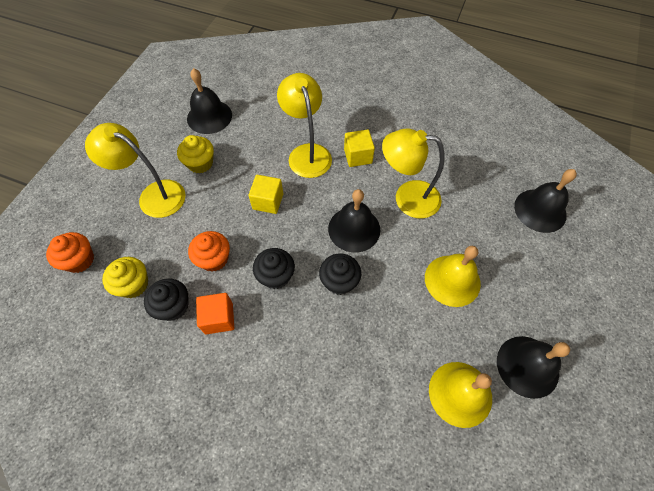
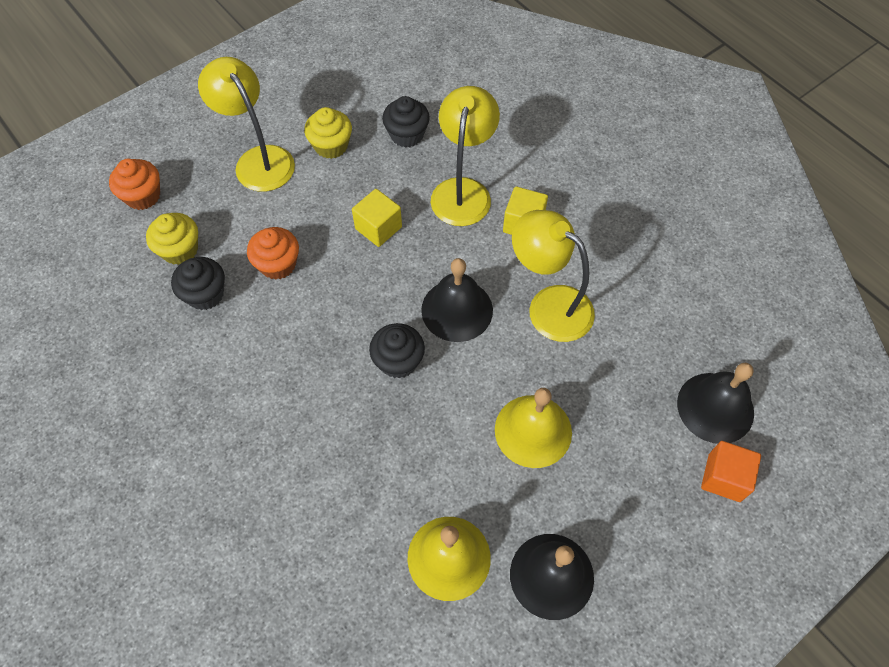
camera: 30 degrees right, 0 degrees up
(209, 116) = (377, 92): black bell -> none
(219, 318) = (243, 331): orange cube -> orange cube (724, 477)
(276, 276) = (332, 317): black cupcake -> black cupcake (407, 135)

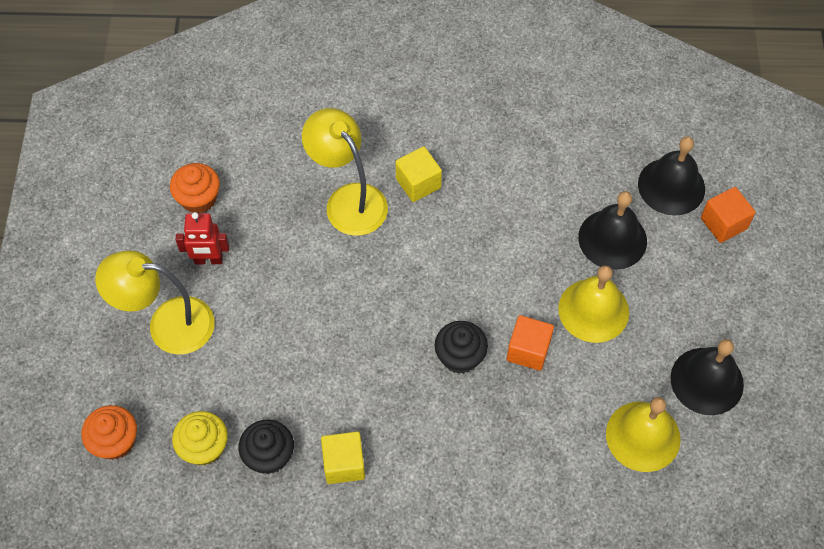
camera: 50 degrees left, 0 degrees up
(278, 264) = (291, 381): orange cupcake -> orange cupcake (198, 198)
(331, 146) = (208, 260): yellow cupcake -> red robot
(378, 228) = (326, 284): yellow cube -> yellow cube (344, 464)
(407, 135) = (253, 198): black cupcake -> none
(449, 407) = (528, 350): none -> orange cube
(457, 310) = (452, 284): black bell -> black bell (612, 239)
(549, 305) = (503, 221): yellow lamp -> none

